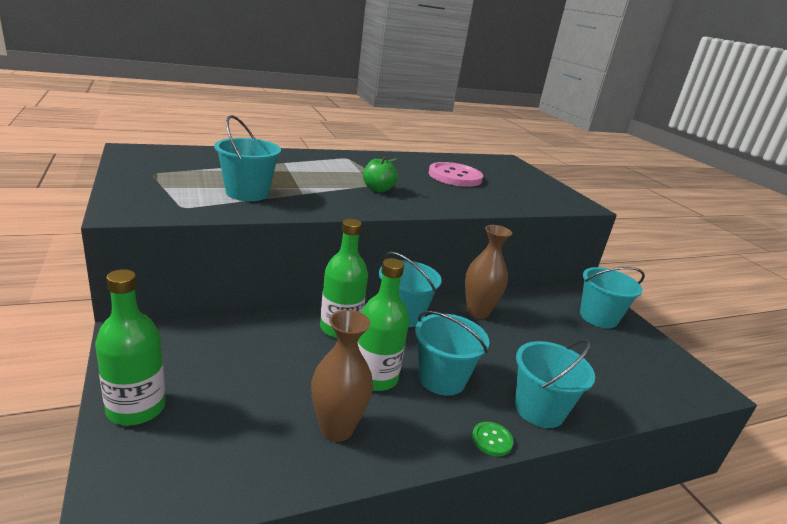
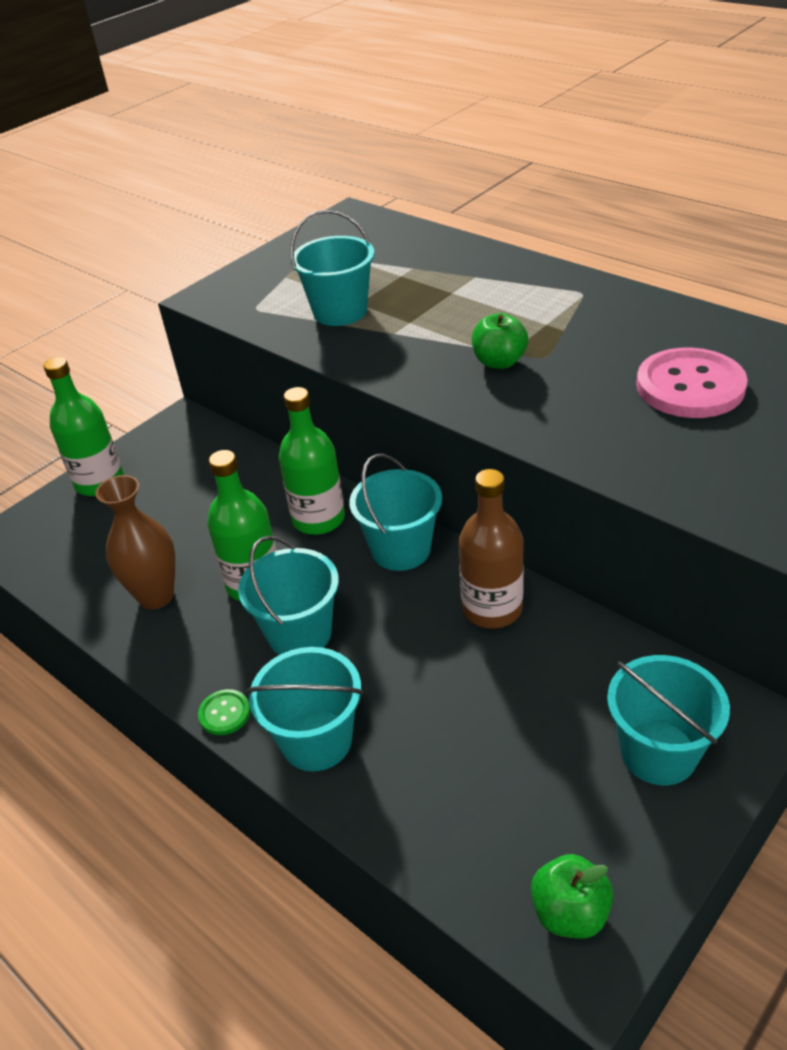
camera: 70 degrees right, 15 degrees up
(477, 312) = (492, 608): brown vase -> brown bottle
(682, 379) = (570, 912): none -> green apple

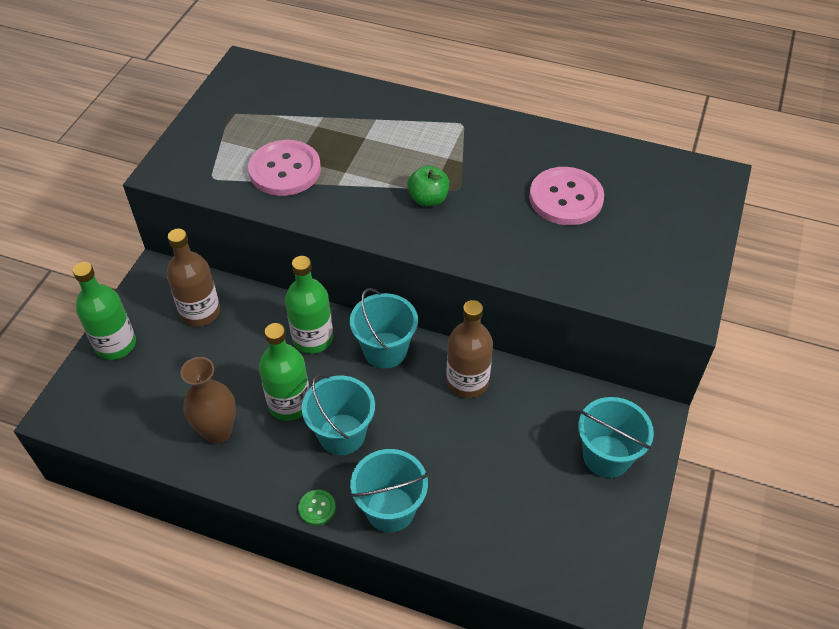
camera: 25 degrees left, 10 degrees up
(206, 467) = (200, 312): none -> brown bottle
(340, 311) = (285, 170): turquoise bucket -> pink button
(570, 912) = (591, 572): green apple -> none

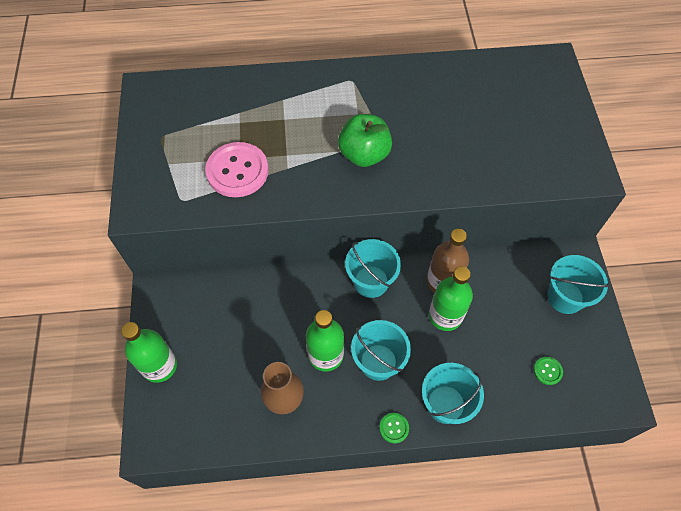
camera: 25 degrees left, 10 degrees up
(200, 312) = (212, 309): brown bottle -> none
(313, 338) = (312, 295): green bottle -> green bottle (445, 316)
(428, 199) = (364, 154): green apple -> green apple, size x1.52
(534, 526) = (547, 371): none -> green button
(566, 198) = (462, 116): pink button -> none

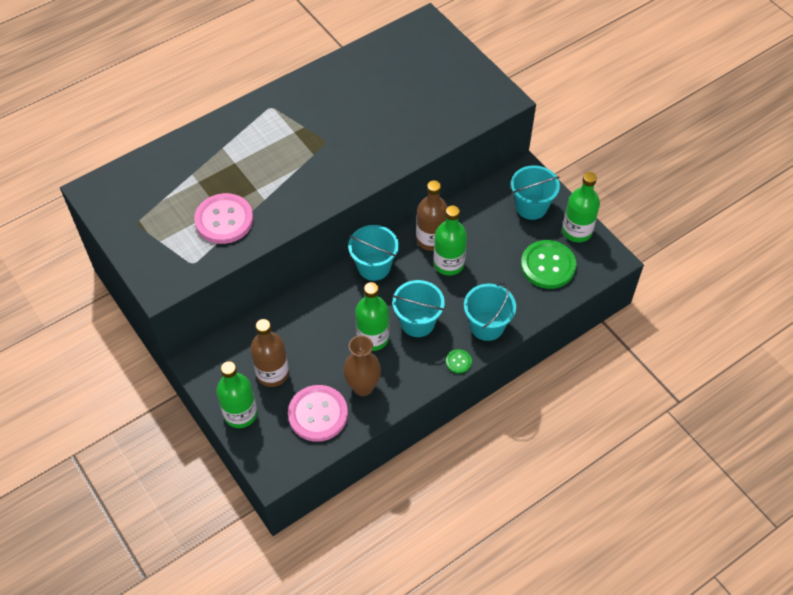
camera: 30 degrees left, 5 degrees down
(213, 340) = (272, 373): none -> brown bottle
(226, 407) = (318, 414): none -> pink button
(364, 154) = (320, 161): green apple -> none
(547, 371) = (548, 265): green button -> green button, size x2.23
(600, 348) = (577, 231): none -> green bottle

